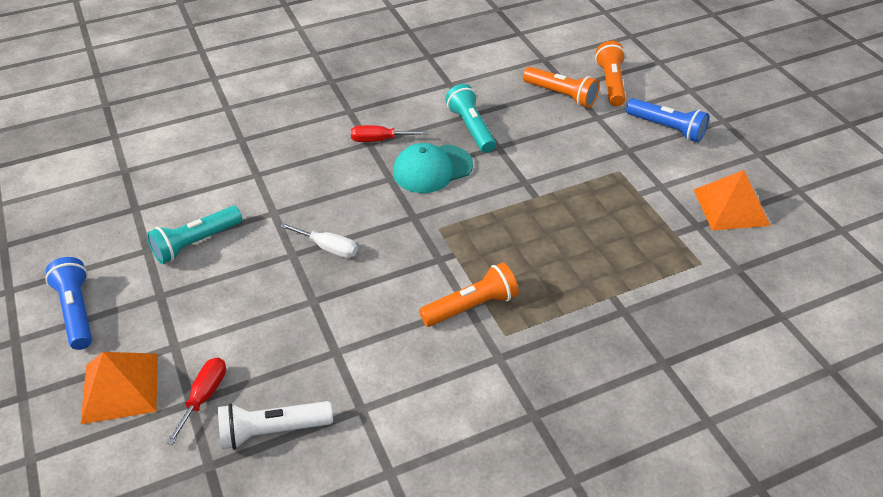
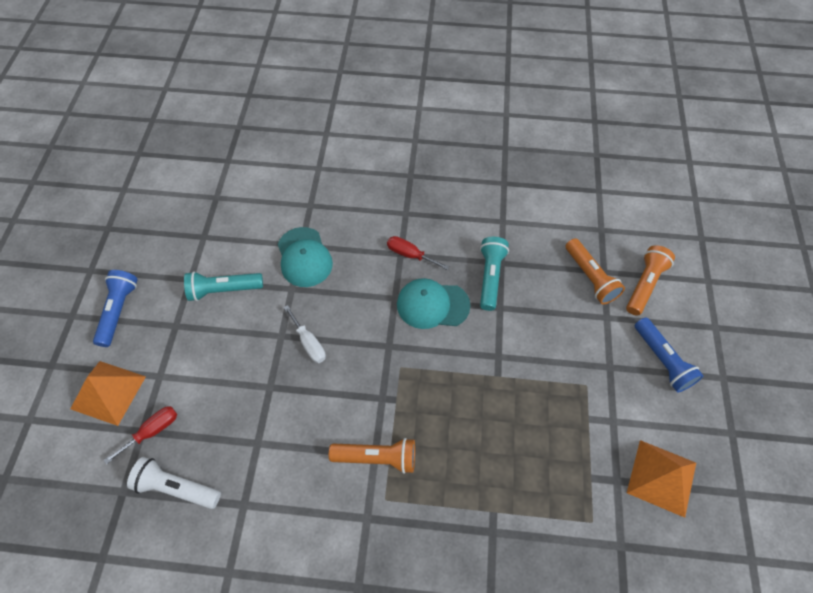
camera: 30 degrees right, 15 degrees up
(268, 182) = (304, 257): none -> turquoise cap

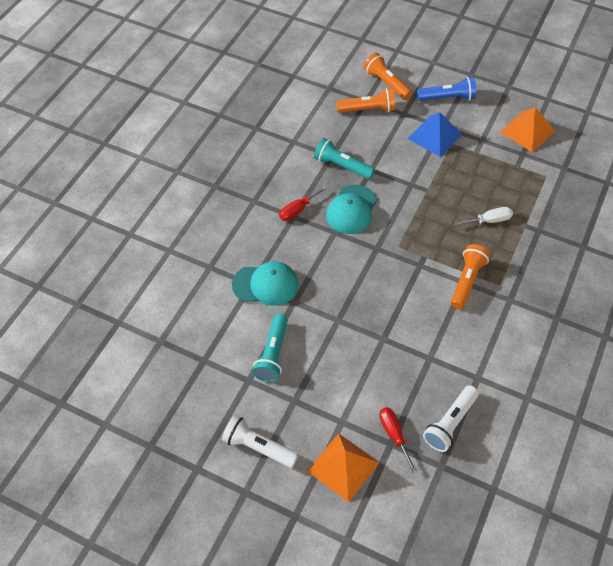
camera: 70 degrees left, 5 degrees down
(119, 311) = (258, 447): blue flashlight -> white flashlight
(309, 343) = (353, 301): white screwdriver -> white screwdriver (489, 220)
(588, 362) = (435, 136): none -> blue pyramid

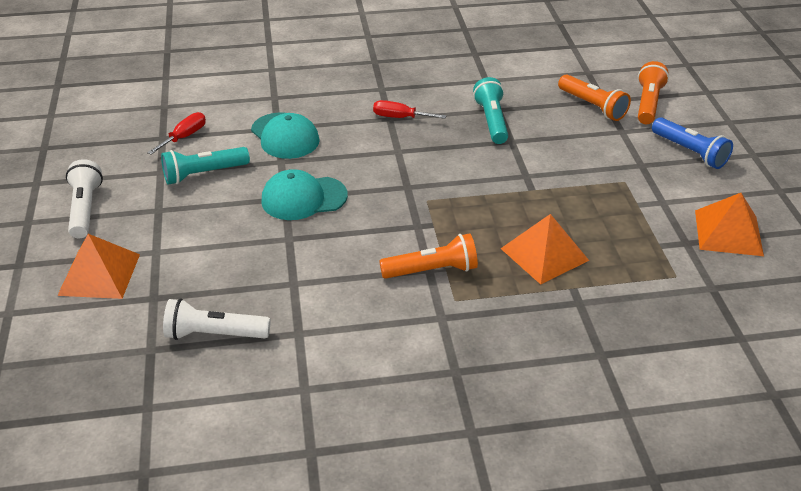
camera: 55 degrees right, 15 degrees down
(351, 209) = (440, 150): turquoise cap -> turquoise cap (303, 198)
(394, 435) = (166, 295): red screwdriver -> red screwdriver (184, 137)
(435, 136) = (619, 165): blue pyramid -> none
(489, 220) = (544, 254): white screwdriver -> orange pyramid

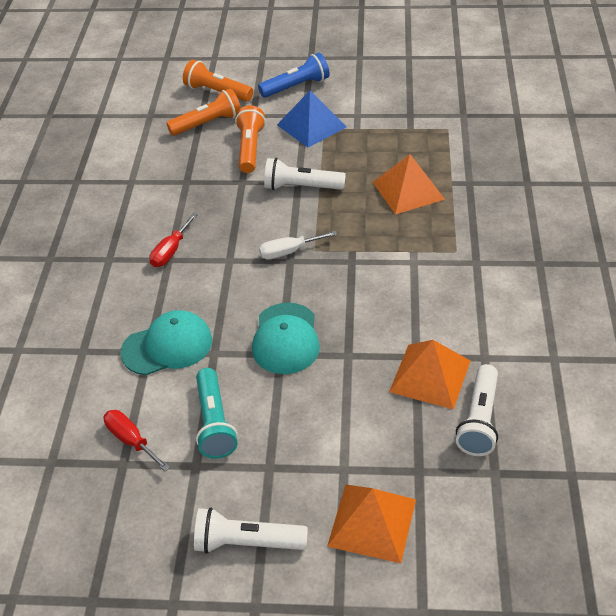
camera: 75 degrees left, 5 degrees up
(419, 184) = (289, 252): none -> white screwdriver
(432, 270) = (416, 260): orange flashlight -> orange flashlight (250, 148)
(491, 121) = (204, 189): turquoise flashlight -> none
(518, 178) = (301, 187): none -> white flashlight
(625, 172) = (311, 125): none -> blue pyramid
(728, 232) = (403, 92): orange pyramid -> orange pyramid (430, 376)

